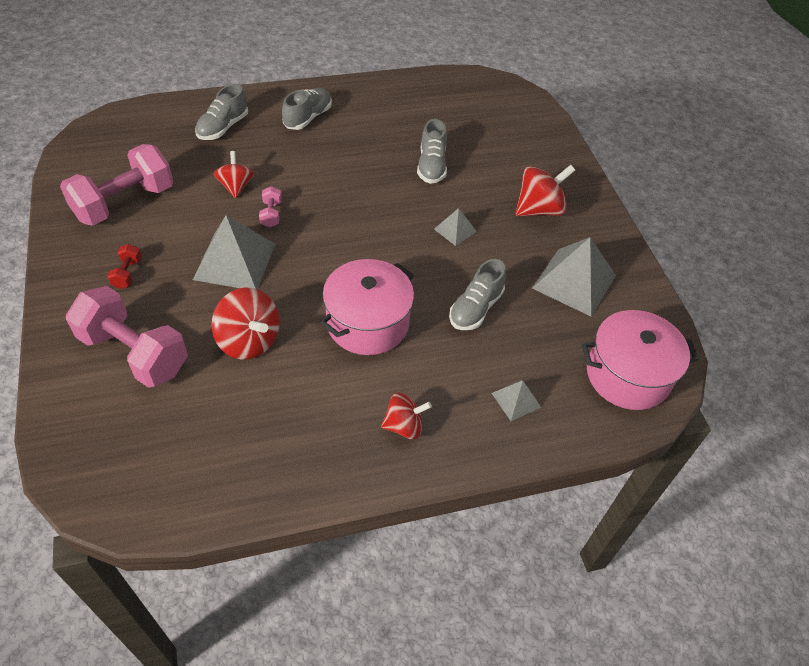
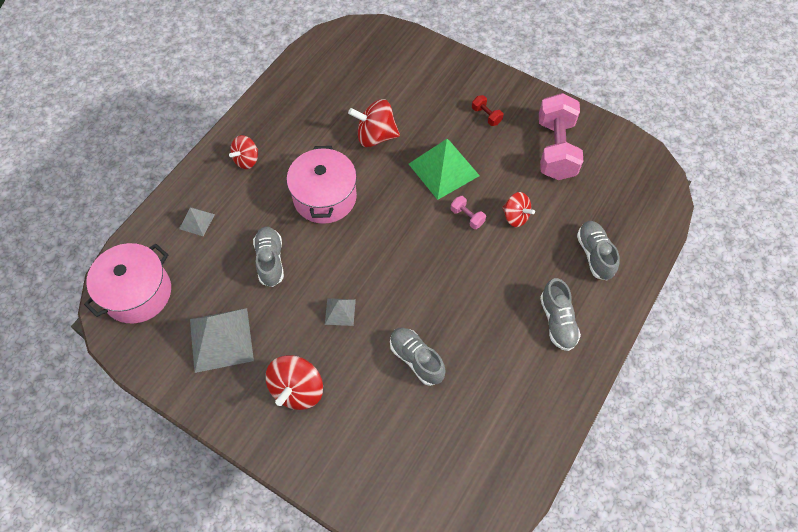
camera: 140 degrees right, 10 degrees up
(134, 353) = (421, 86): pink dumbbell -> none
(234, 261) = (444, 169): grey pyramid -> green pyramid

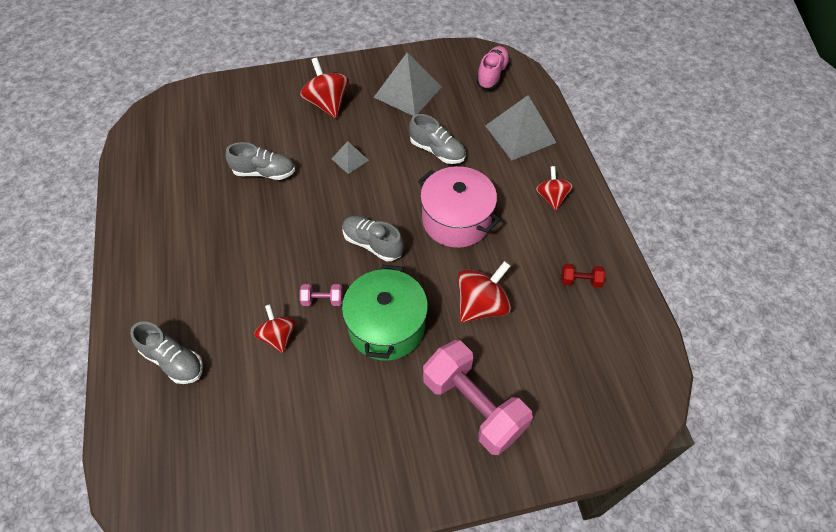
camera: 135 degrees right, 5 degrees down
(137, 293) = (492, 75): pink pot -> pink shoe
(197, 221) = (520, 134): grey pyramid -> grey pyramid, size x1.99
(444, 169) = (386, 326): green pyramid -> green pot
(486, 116) = (404, 424): red dumbbell -> red dumbbell (580, 281)
(515, 217) = (278, 336): red spinning top -> red spinning top turned 75 degrees clockwise
(555, 149) = (296, 448): pink dumbbell -> pink dumbbell (473, 405)
(557, 321) = (171, 276): grey shoe -> grey shoe (372, 244)

